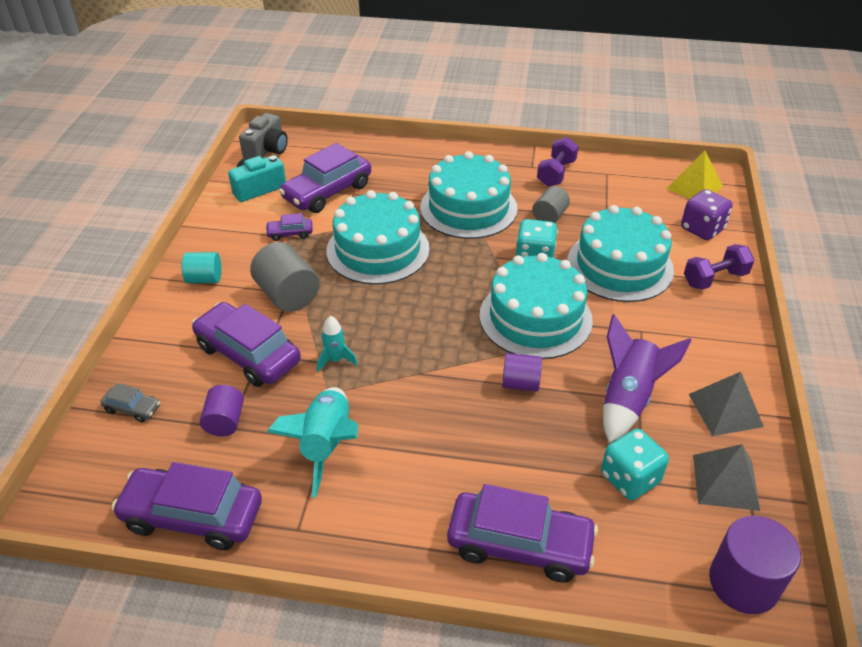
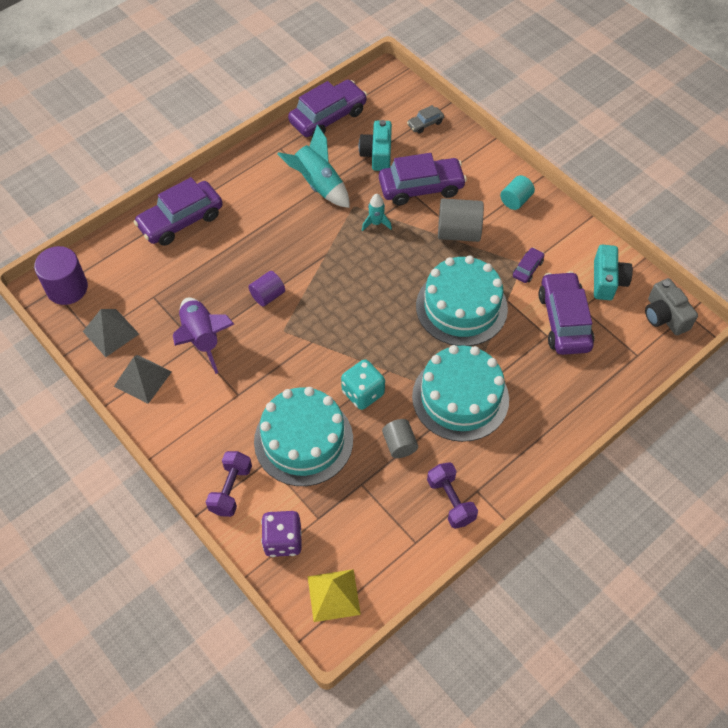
camera: 130 degrees right, 15 degrees up
(225, 421) = (377, 154): purple cylinder -> turquoise camera
(535, 318) = (308, 346): turquoise cake -> none
(629, 478) = (160, 293): turquoise dice -> none

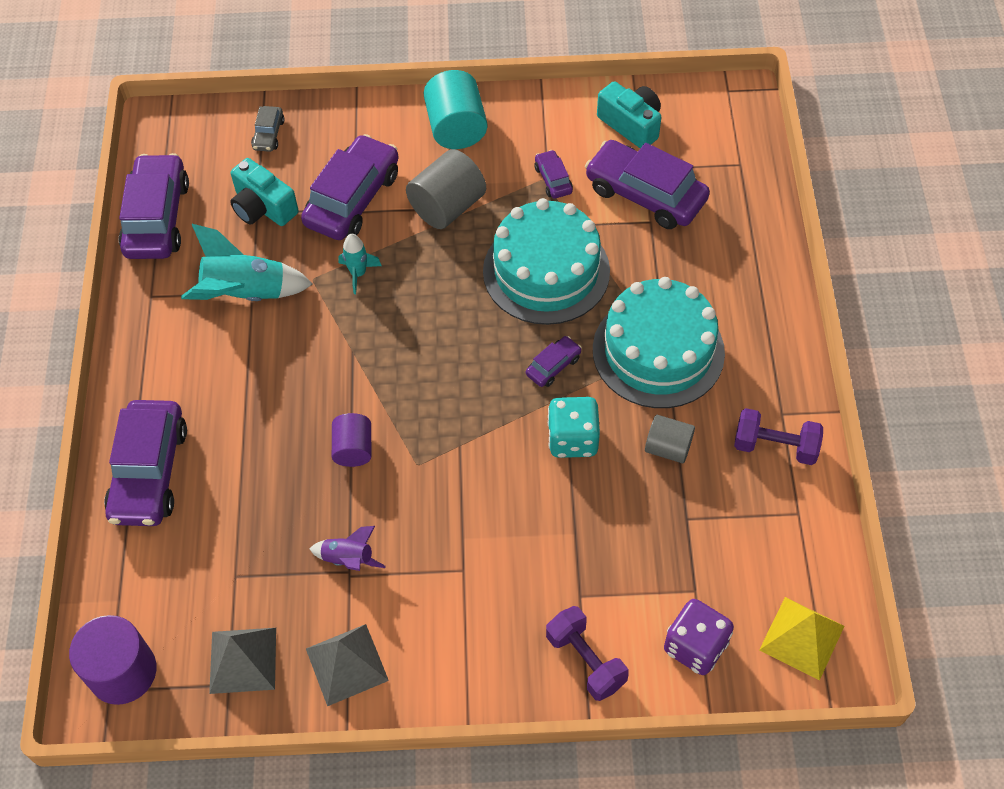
camera: 50 degrees left, 0 degrees up
(202, 338) = (348, 559): purple rocket -> purple rocket, size x0.54
(303, 440) = (583, 540): turquoise cake -> none
(402, 352) = (553, 366): none -> purple car
(515, 200) = (456, 128): turquoise cylinder -> turquoise cylinder, size x1.61
(664, 316) = (715, 110): grey camera -> none

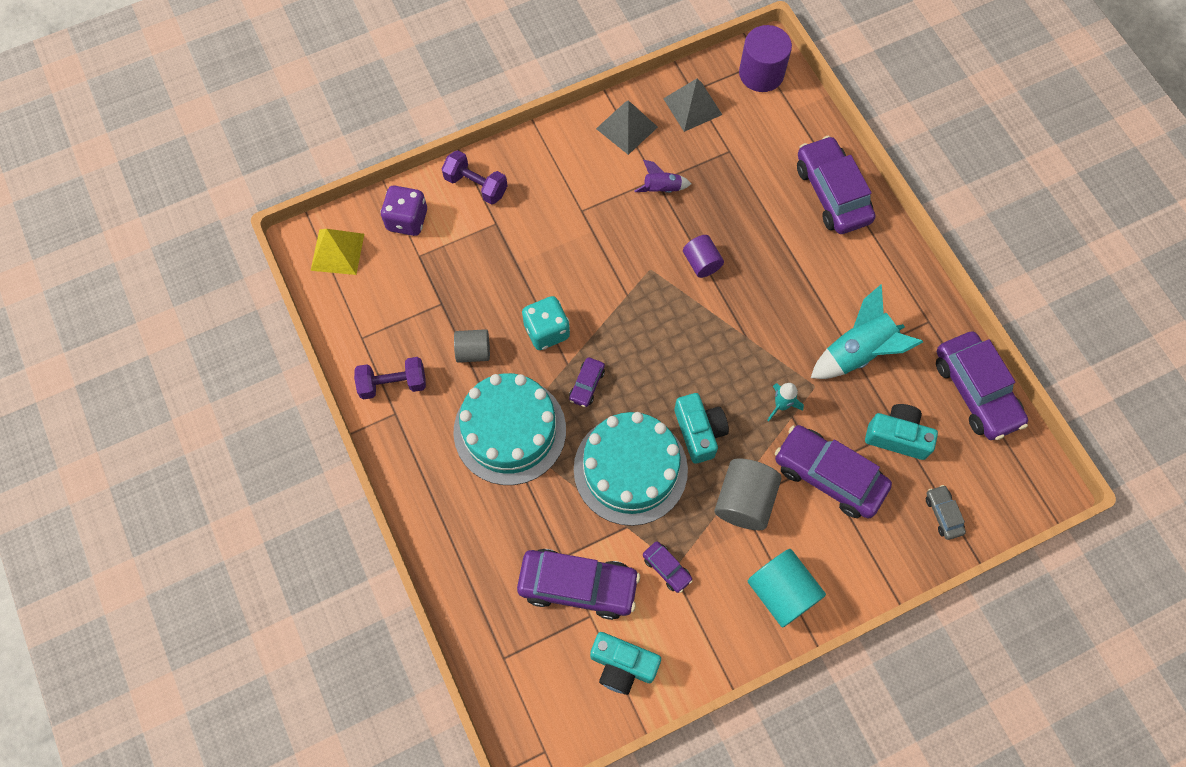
camera: 155 degrees right, 10 degrees up
(352, 199) = (828, 476): purple car -> purple car turned 120 degrees clockwise
(457, 279) = (699, 432): none -> turquoise camera

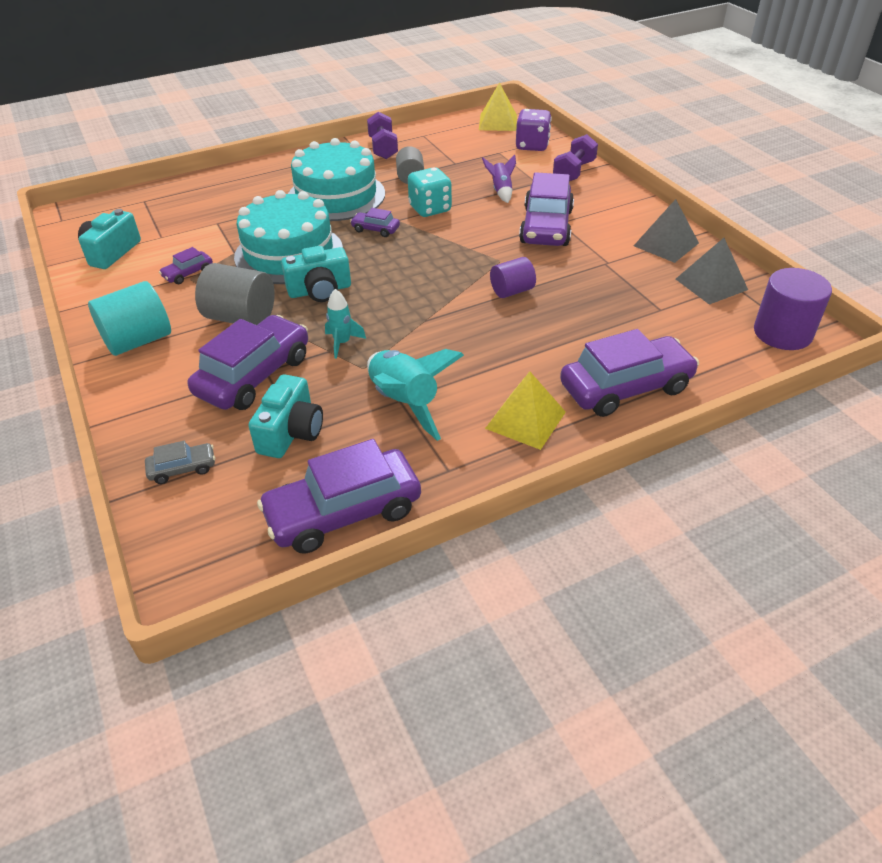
camera: 90 degrees right, 25 degrees down
(578, 585) = (189, 230): purple car -> purple car (546, 227)
(662, 188) = (597, 266): purple rocket -> purple rocket (501, 191)
(872, 266) = (525, 420): none -> yellow pyramid

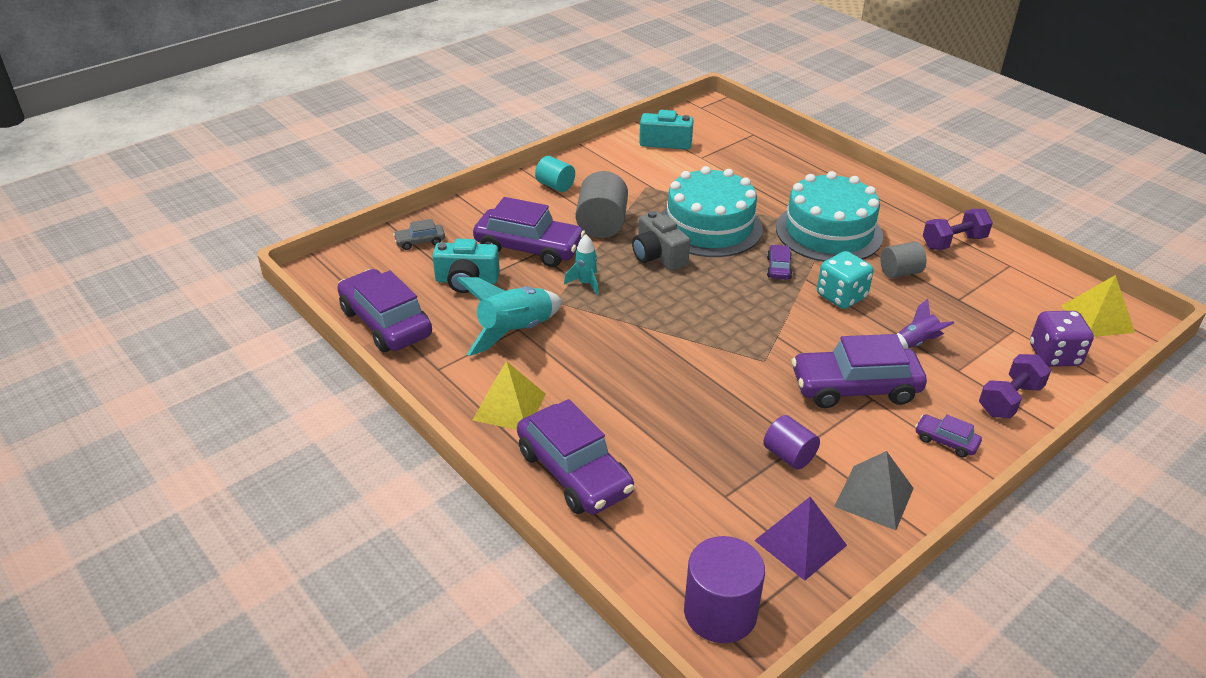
camera: 75 degrees right, 5 degrees down
(138, 340) = (555, 186): turquoise cylinder -> turquoise cylinder, size x0.62
(182, 468) = (420, 242): grey car -> grey car turned 105 degrees clockwise
(188, 273) = (653, 184): purple car -> purple car (945, 441)
(320, 290) = (658, 256): turquoise camera -> grey camera
(512, 291) = (710, 375): purple cylinder -> purple cylinder (789, 455)
(574, 172) = (1009, 400): purple dumbbell -> purple dumbbell turned 60 degrees counterclockwise
(711, 284) = (800, 542): grey pyramid -> purple pyramid

